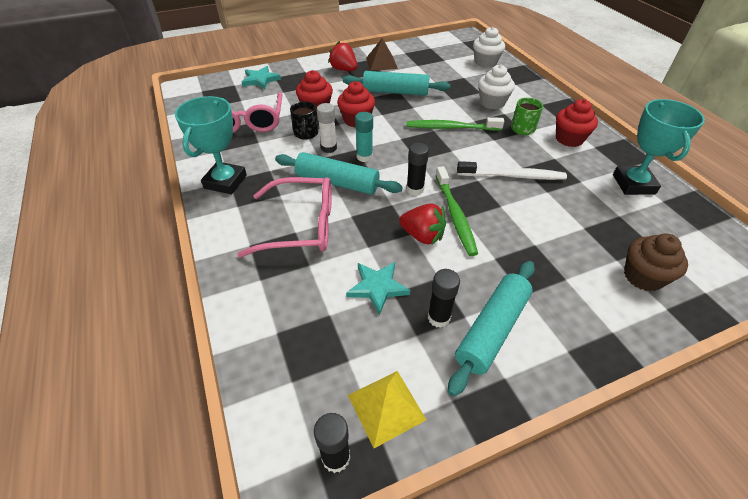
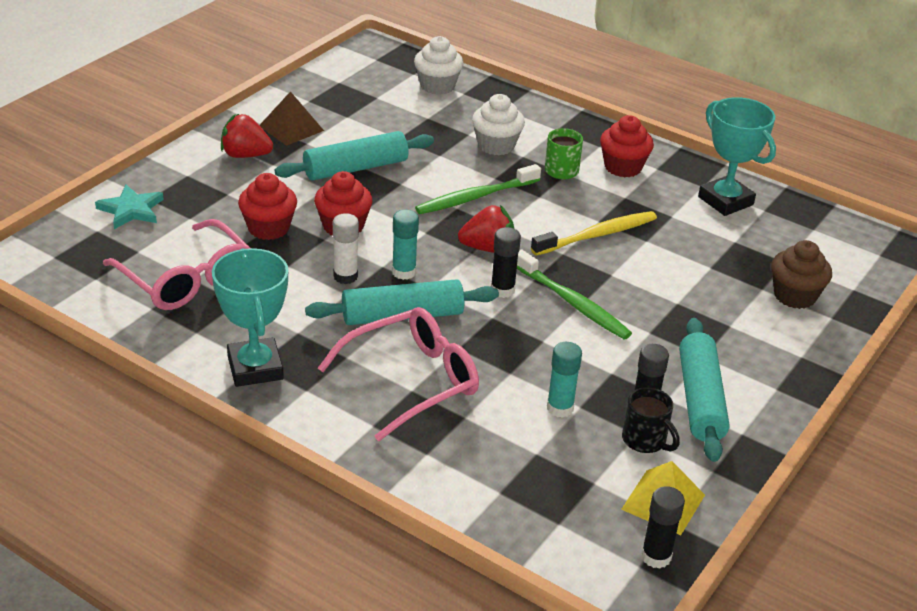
camera: 35 degrees left, 10 degrees down
(306, 134) = (294, 268): black mug -> black mug (645, 440)
(377, 287) = (560, 408): turquoise star -> turquoise glue stick
(422, 236) = (558, 338): red strawberry -> red strawberry (487, 248)
(512, 176) = (597, 235): white toothbrush -> yellow toothbrush

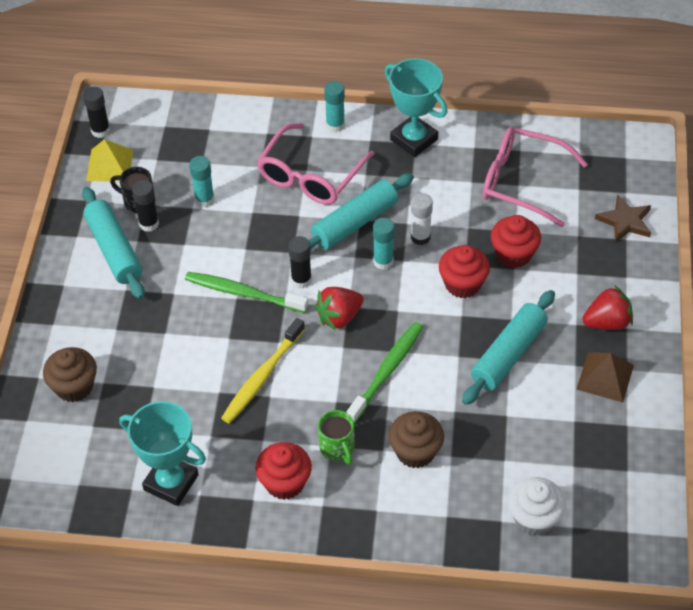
camera: 155 degrees right, 15 degrees up
(131, 210) = (625, 221): turquoise star -> brown star
(332, 425) = (335, 125): none -> turquoise glue stick
(496, 145) = (415, 452): white cupcake -> brown cupcake

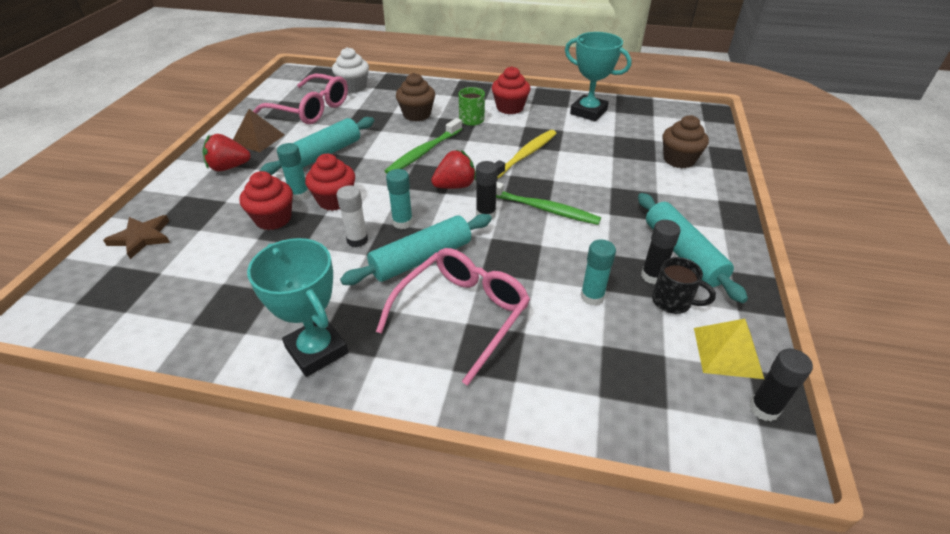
camera: 175 degrees left, 10 degrees down
(335, 125) = (416, 383): turquoise glue stick -> turquoise glue stick (299, 195)
(522, 182) = (216, 285): pink glasses -> pink glasses (310, 109)

